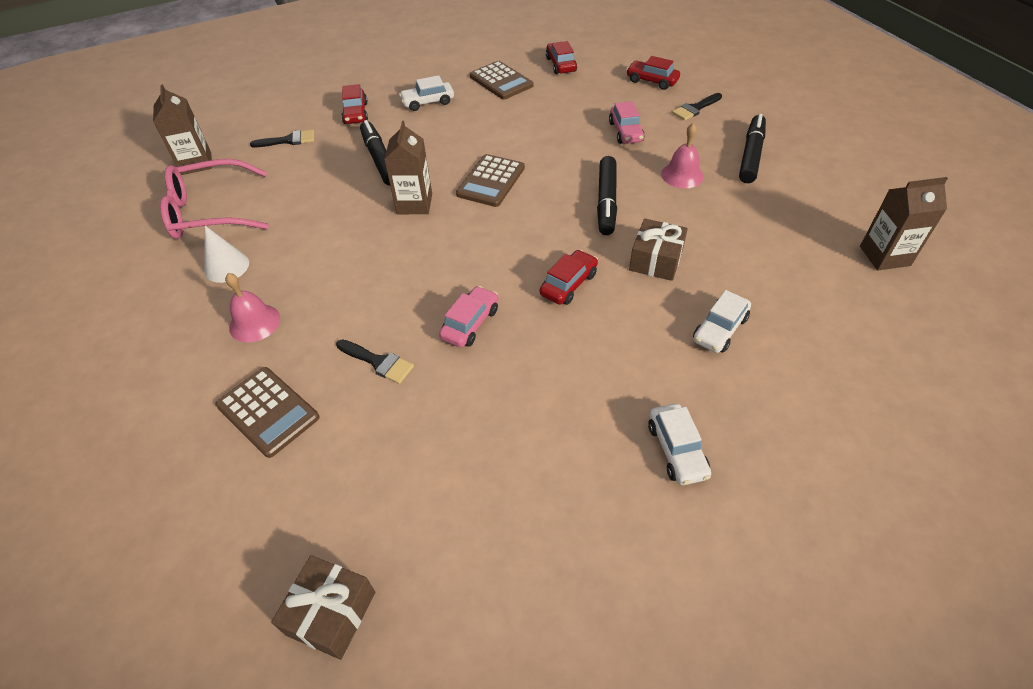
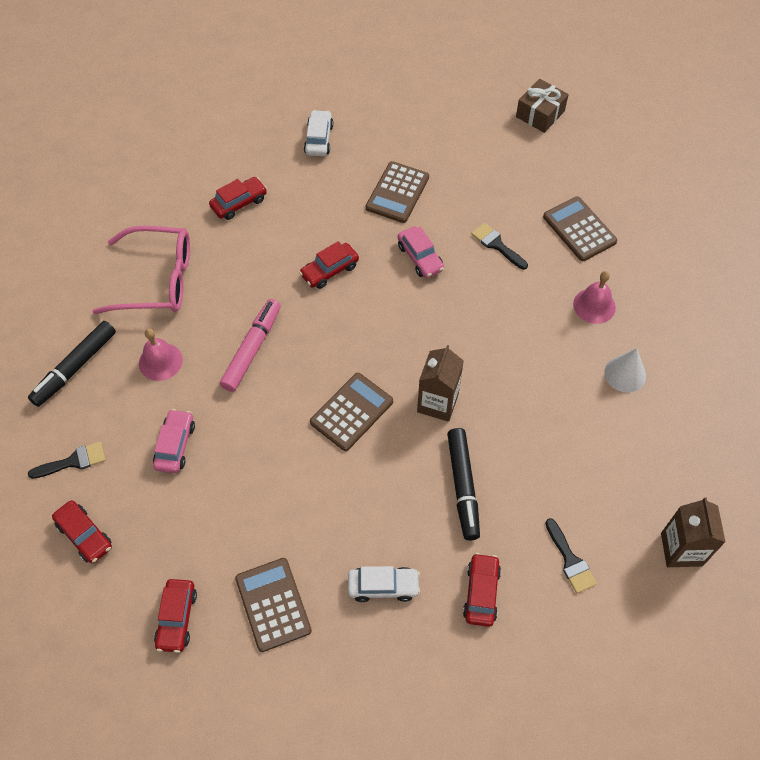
camera: 165 degrees left, 10 degrees up
(210, 212) = (651, 456): pink glasses -> pink glasses (157, 280)
(288, 140) = (570, 560): black brush -> black brush turned 120 degrees counterclockwise
(470, 323) = (420, 257): pink car -> pink car turned 75 degrees counterclockwise
(527, 397) = (397, 192): none -> brown calculator
(606, 202) = (252, 349): black marker -> pink marker
(656, 260) = (247, 273): brown gift -> none
(720, 329) = (239, 203): white car -> red car
(884, 256) = (67, 225): brown carton -> none

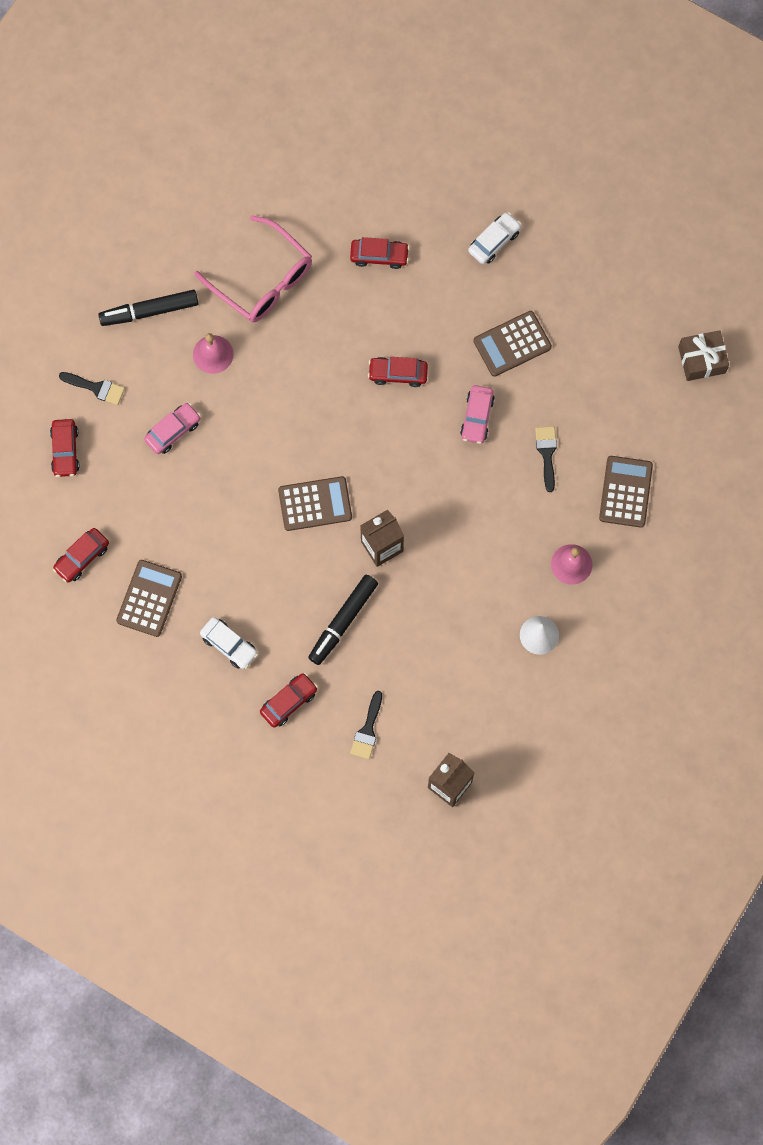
camera: 40 degrees right, 15 degrees up
(252, 349) = (286, 396): pink marker -> none

